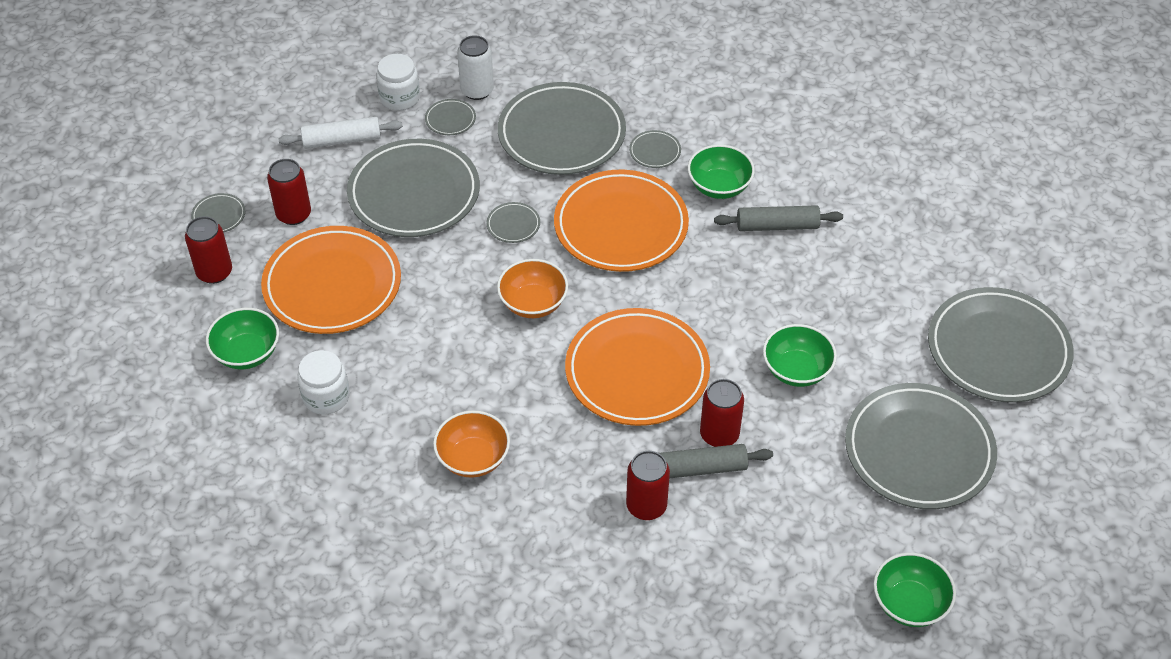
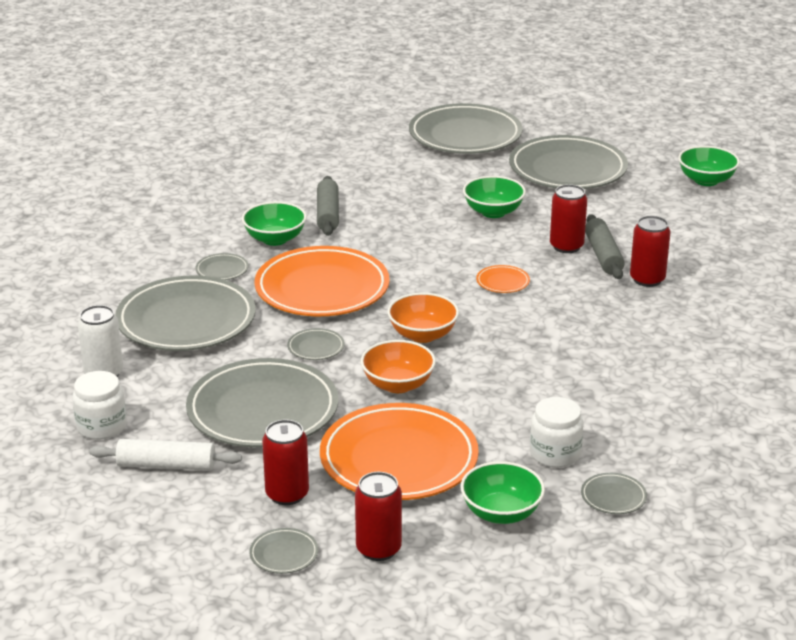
camera: 90 degrees left, 20 degrees down
(342, 140) = (166, 465): white rolling pin -> white rolling pin turned 75 degrees counterclockwise
(450, 119) = (147, 390): grey plate -> grey plate (613, 497)
(473, 458) = (615, 364): orange bowl -> orange bowl (398, 384)
(637, 371) = (502, 282): orange plate -> orange plate, size x0.40

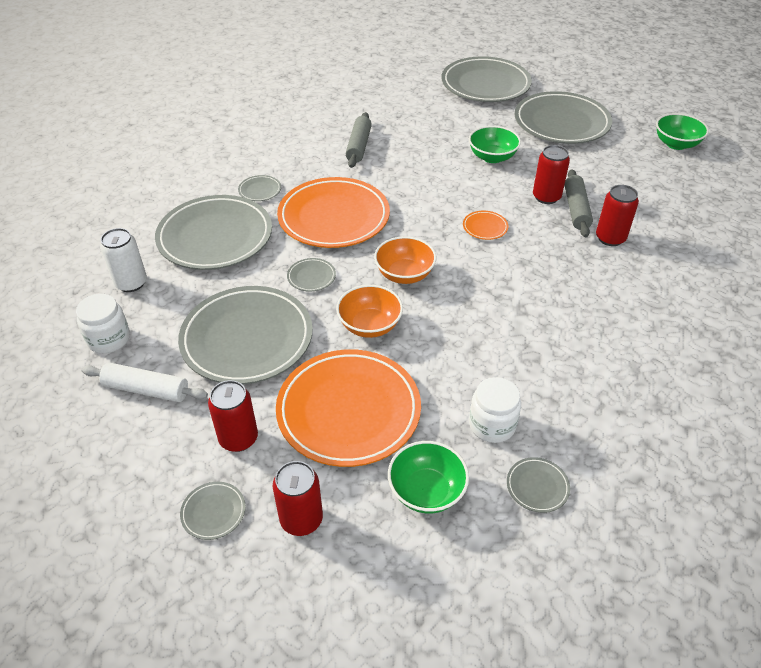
camera: 10 degrees right, 15 degrees up
(275, 239) = (310, 165): green bowl -> none

